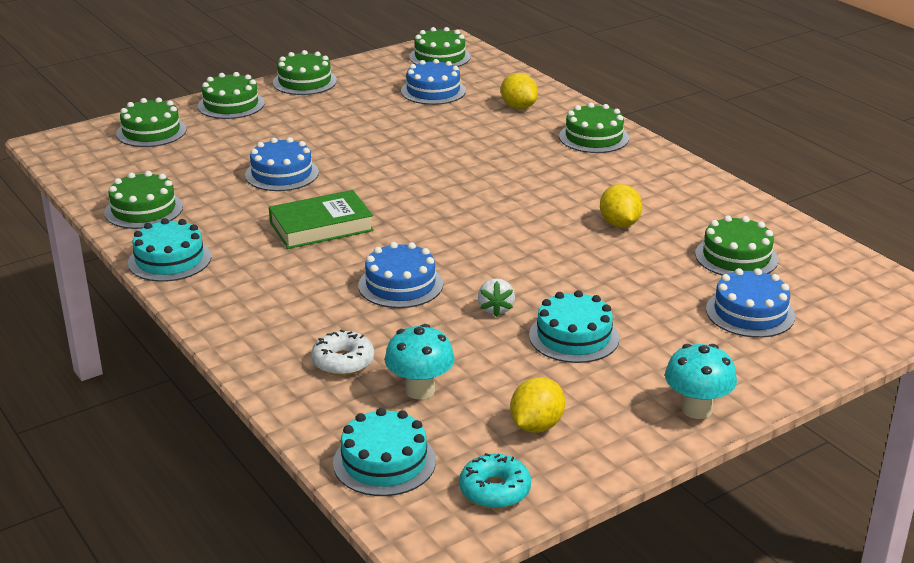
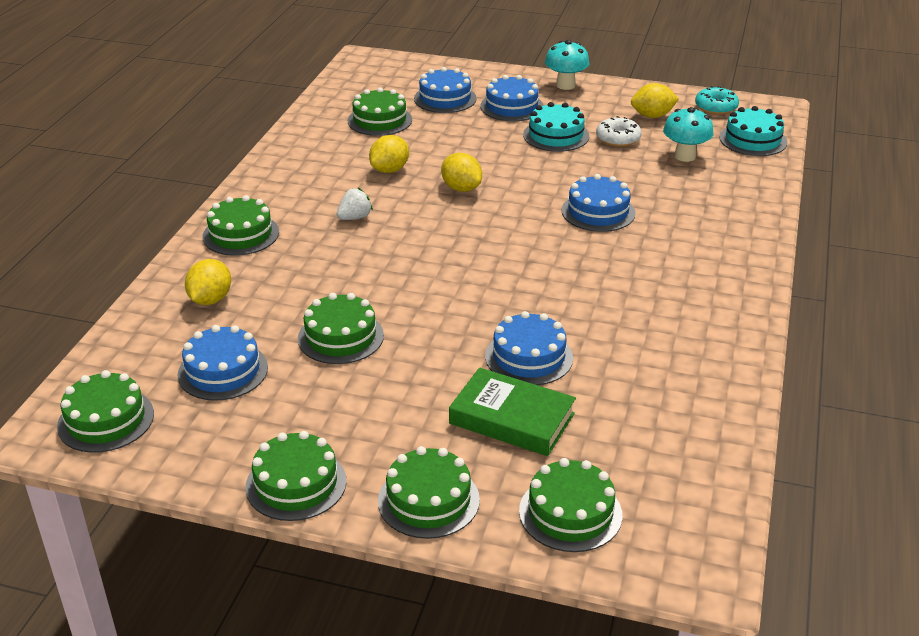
camera: 130 degrees left, 5 degrees up
(143, 210) = (701, 393): green cake -> green cake (340, 337)
(169, 260) = (735, 324): turquoise cake -> none
(321, 226) = (579, 284): green book -> green book (512, 418)
(343, 362) = (706, 190): white donut -> white donut (618, 139)
(495, 309) = (569, 168): white strawberry -> white strawberry (355, 217)
(538, 241) = (461, 188): none -> yellow lemon
(679, 344) = (512, 106): none -> blue cake

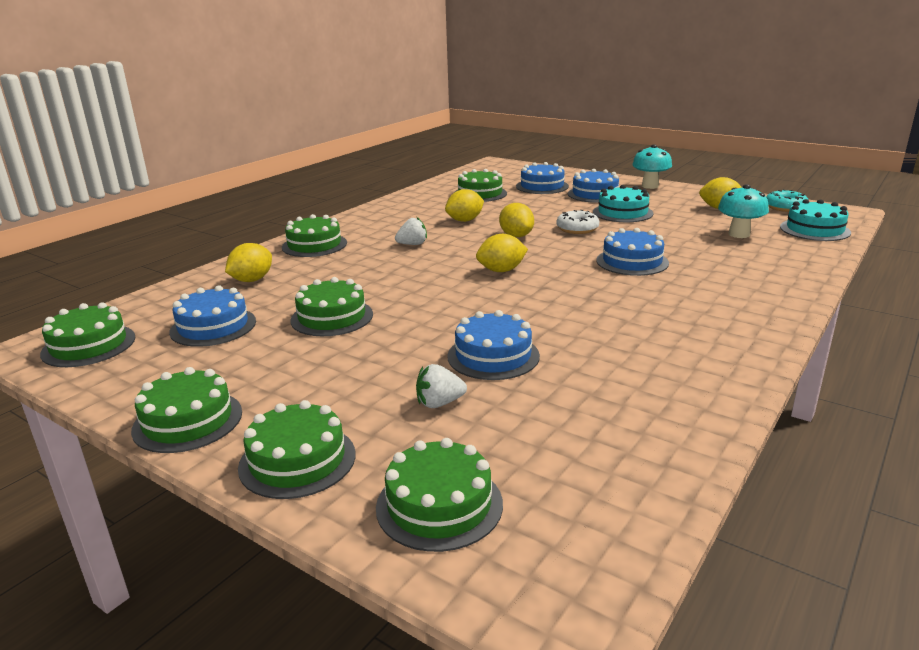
camera: 20 degrees right, 10 degrees down
(474, 244) = (501, 270): none -> yellow lemon
(512, 418) = (439, 403): green book -> white strawberry
(618, 139) = (679, 219): white donut -> white donut (577, 229)

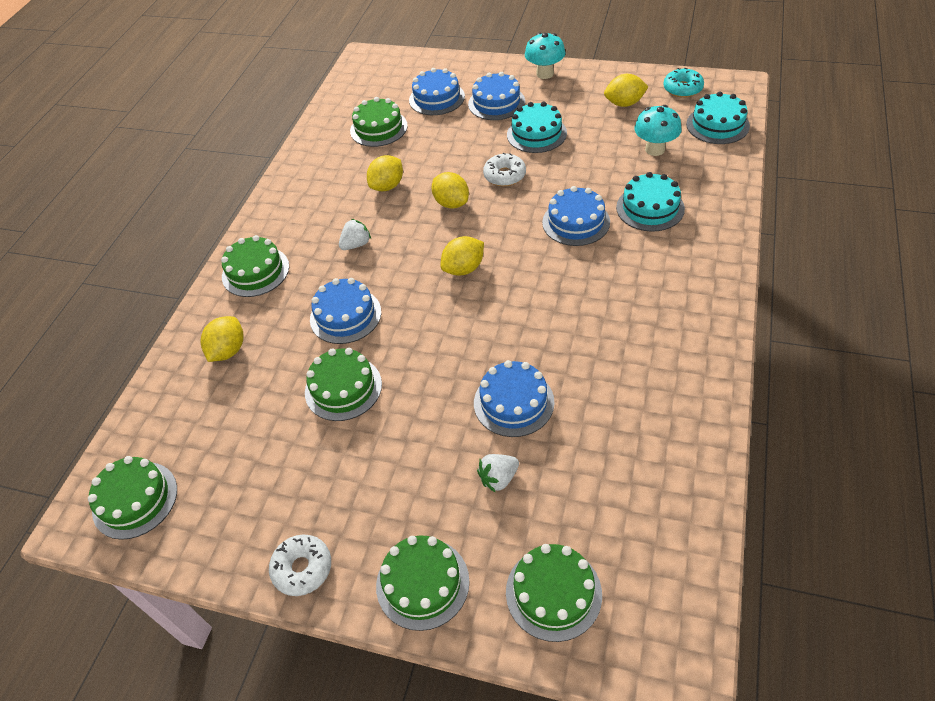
camera: 15 degrees left, 25 degrees up
(188, 421) = (302, 568): green cake -> white donut
(213, 326) = (238, 435): blue cake -> blue cake (345, 315)
(716, 264) = (650, 208): none -> turquoise cake

